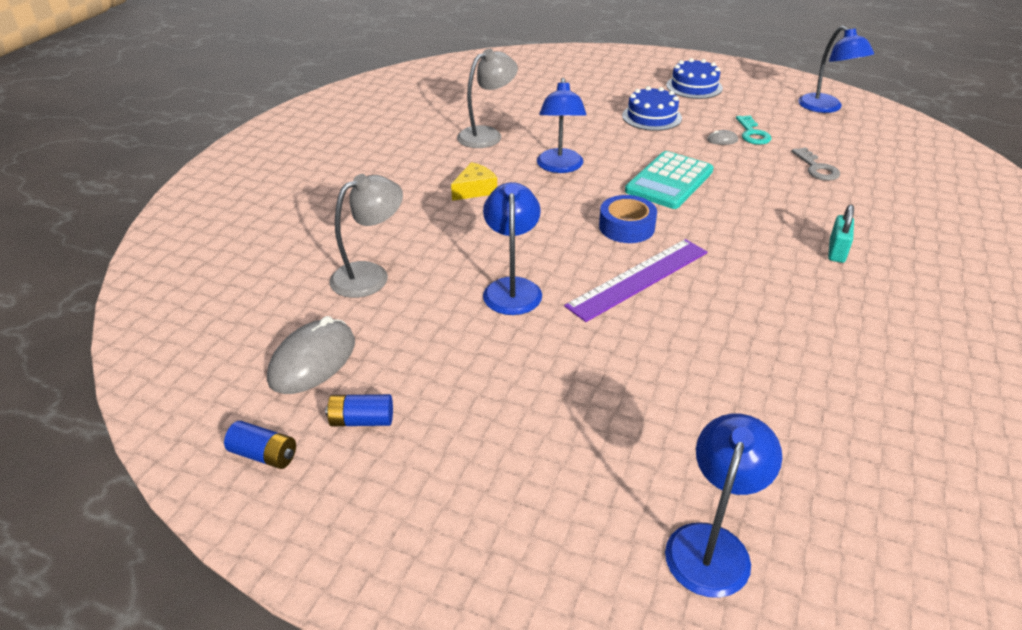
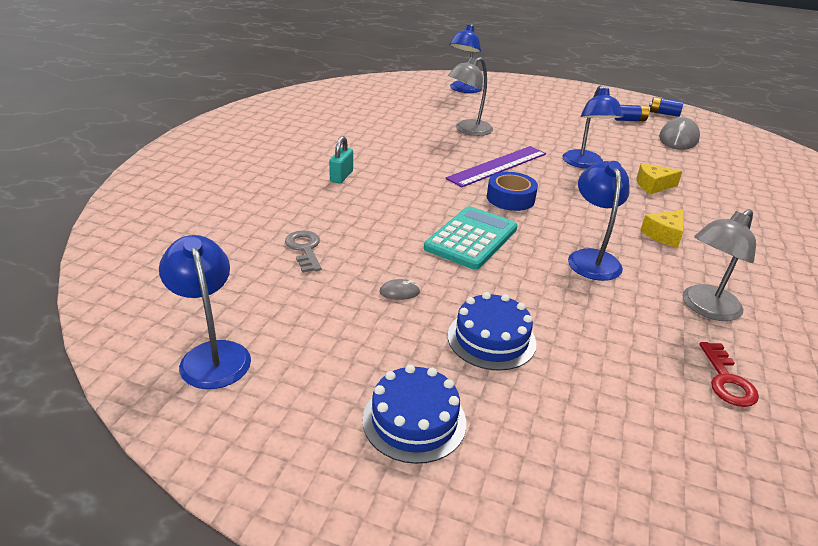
camera: 175 degrees right, 5 degrees down
(370, 275) = (690, 174): grey lamp -> grey lamp (468, 130)
(439, 253) = (653, 185): none -> yellow cheese
(506, 102) = (727, 380): none -> red key
(752, 133) = (355, 302): turquoise key -> none

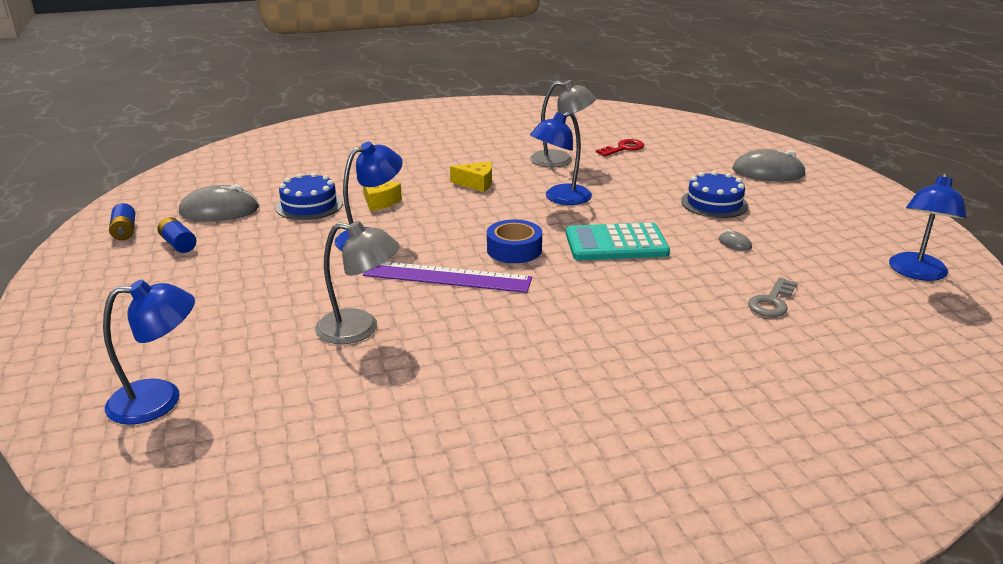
camera: 125 degrees left, 5 degrees down
(341, 176) = (628, 352): turquoise padlock -> none
(414, 420) = (812, 202): blue cake -> blue cake (309, 205)
(540, 460) = (768, 172): none -> grey mouse

